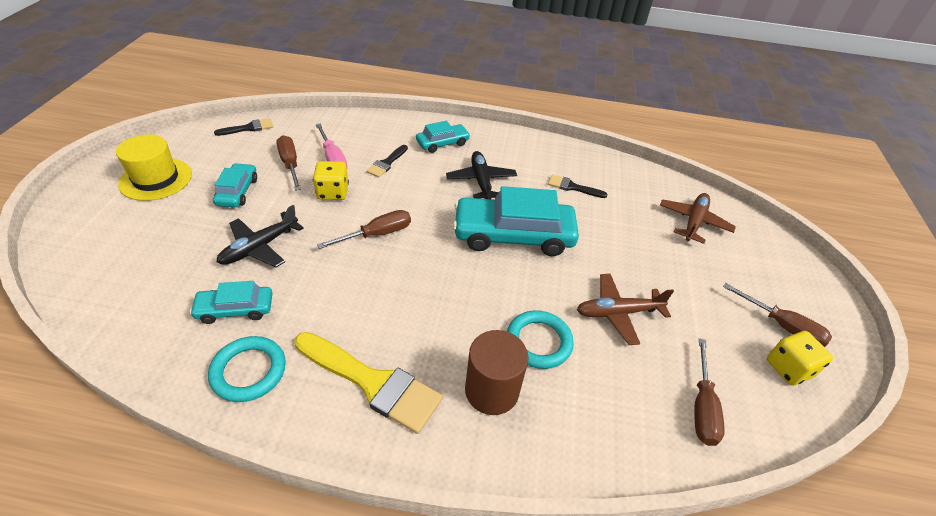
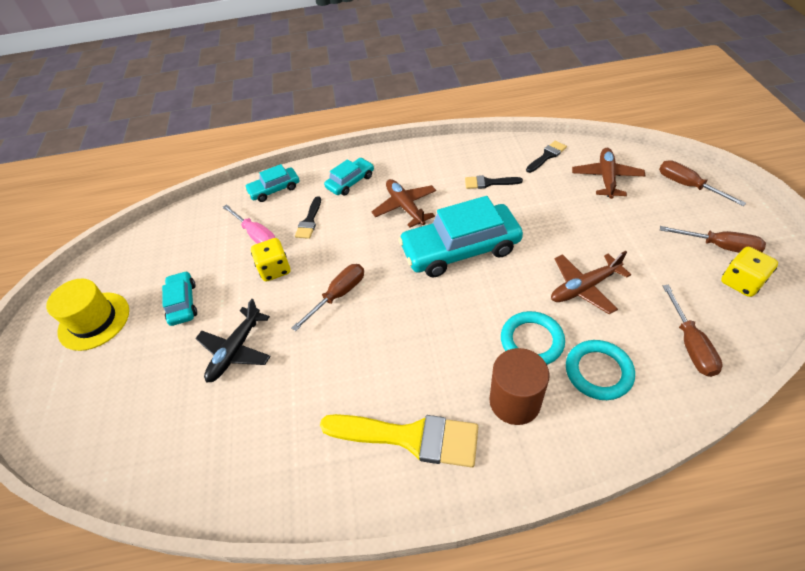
camera: 10 degrees left, 5 degrees up
(235, 309) = (247, 419): turquoise car -> turquoise car (274, 189)
(248, 128) = (156, 233): black brush -> black brush (547, 156)
(249, 371) = (293, 473): turquoise ring -> turquoise ring (598, 372)
(290, 164) = (218, 256): brown screwdriver -> brown screwdriver (687, 186)
(481, 181) = (405, 207): black plane -> brown plane

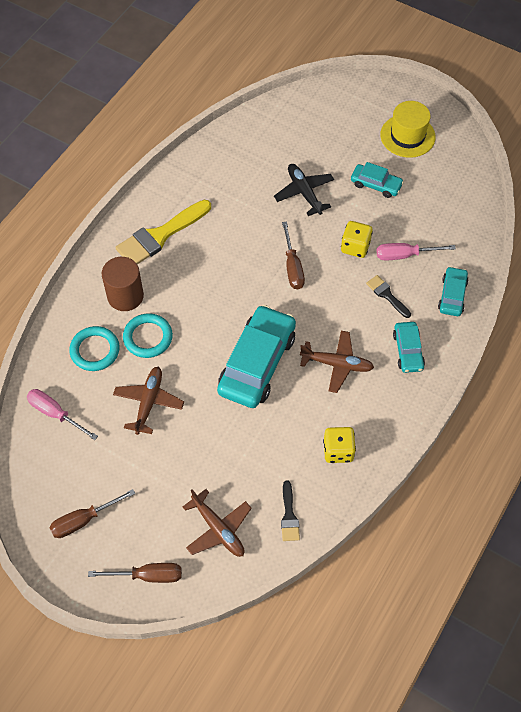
camera: 125 degrees right, 10 degrees up
(489, 183) = (303, 442): black brush -> none
(690, 344) = (55, 413): brown screwdriver -> pink screwdriver
(741, 282) = (51, 494): yellow dice -> yellow dice (338, 451)

